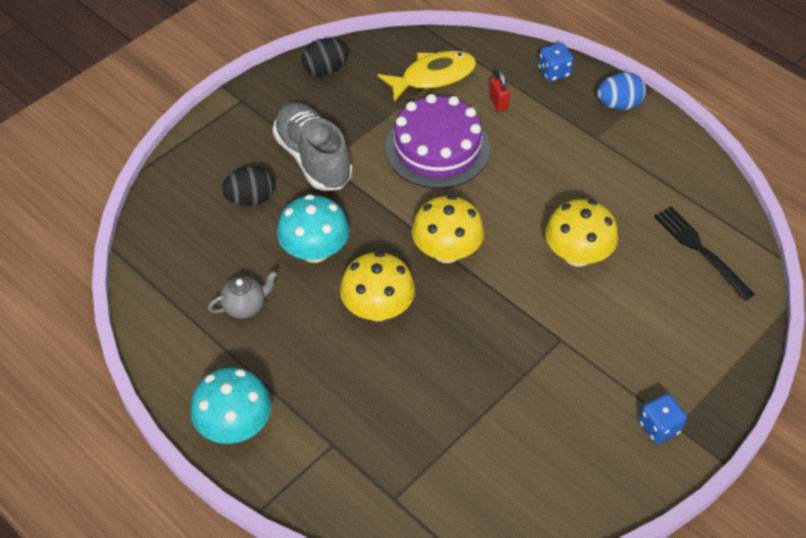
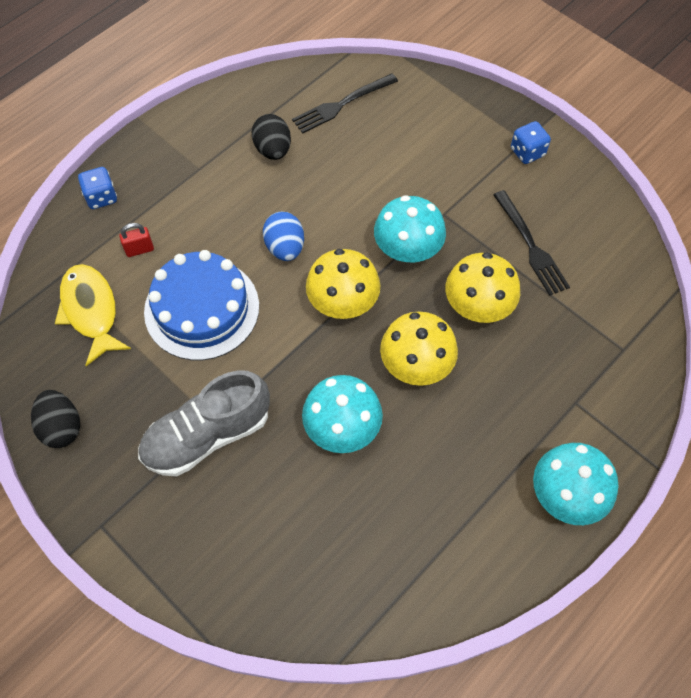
camera: 90 degrees left, 10 degrees up
(245, 306) = (419, 496): grey teapot -> none
(250, 199) = (266, 502): black egg -> black egg (273, 150)
(437, 148) = (202, 309): purple cake -> blue cake
(512, 305) = (407, 249): none -> turquoise mushroom
(524, 420) = (531, 246): none -> black fork
(577, 254) = (347, 194): yellow mushroom -> yellow mushroom (478, 306)
(619, 105) = (156, 146): blue egg -> blue egg (285, 247)

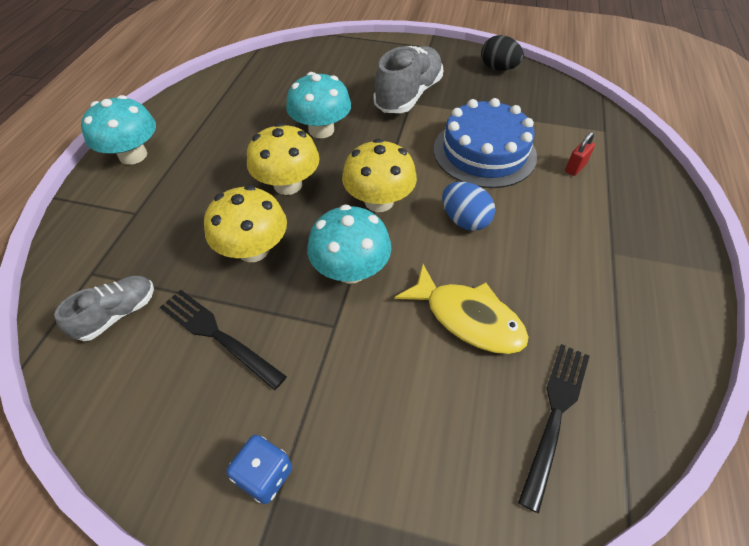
camera: 150 degrees right, 10 degrees down
(91, 311) = (556, 121): yellow fish -> yellow fish (468, 318)
(101, 197) = (654, 189): blue dice -> none
(273, 150) = (569, 308): black egg -> none
(604, 298) = (117, 314): none -> grey shoe

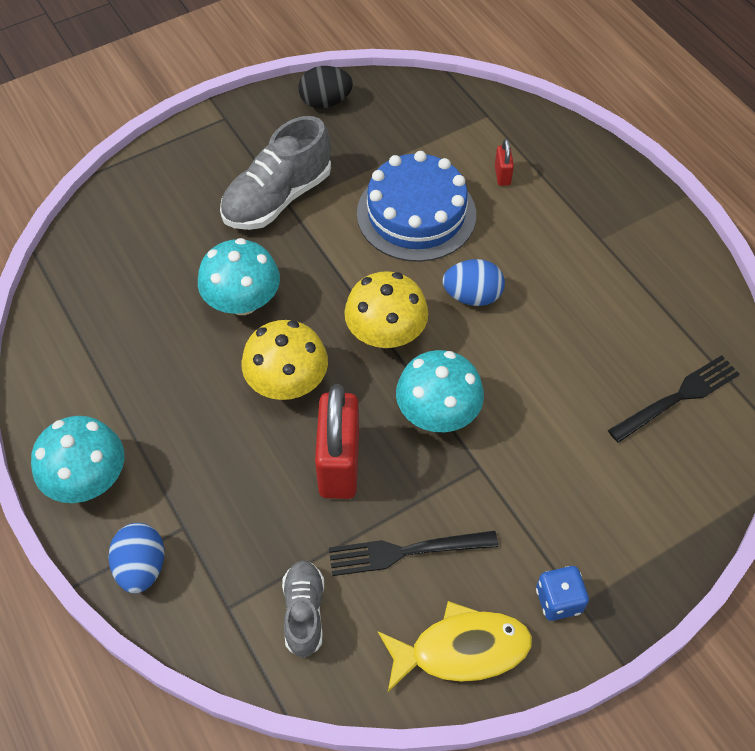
camera: 45 degrees left, 5 degrees up
(89, 215) = (141, 567): none -> blue egg
(253, 249) = (339, 464): yellow mushroom -> red padlock
(408, 95) = (277, 198): grey shoe -> grey shoe turned 120 degrees counterclockwise
(468, 318) = (561, 377): yellow fish -> yellow fish (461, 649)
(555, 414) = (678, 397): black fork -> black fork turned 75 degrees clockwise

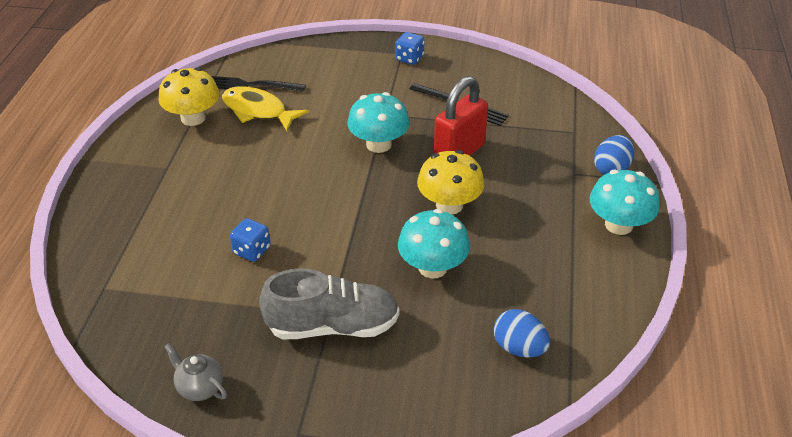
camera: 140 degrees left, 15 degrees down
(304, 612) = (536, 111): grey shoe -> none
(325, 102) = (200, 388): black egg -> grey teapot
(386, 334) = (361, 195): yellow mushroom -> yellow mushroom (193, 118)
(416, 214) = (252, 251): blue cake -> blue dice
(461, 649) = (472, 67): yellow fish -> yellow fish (258, 111)
(472, 296) = (284, 184): blue egg -> blue egg (519, 348)
(502, 175) = (162, 239): red padlock -> none

